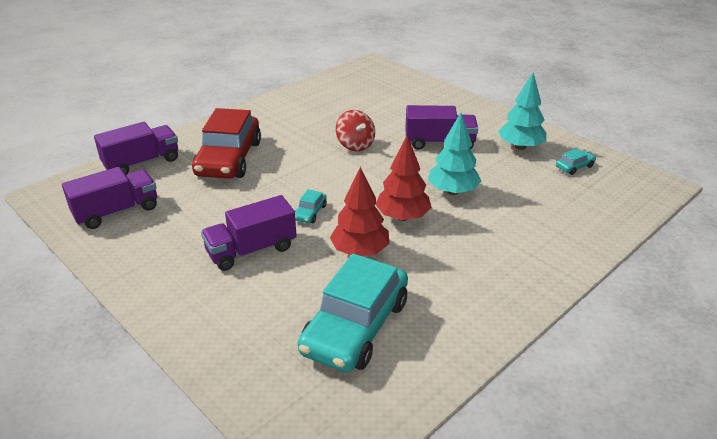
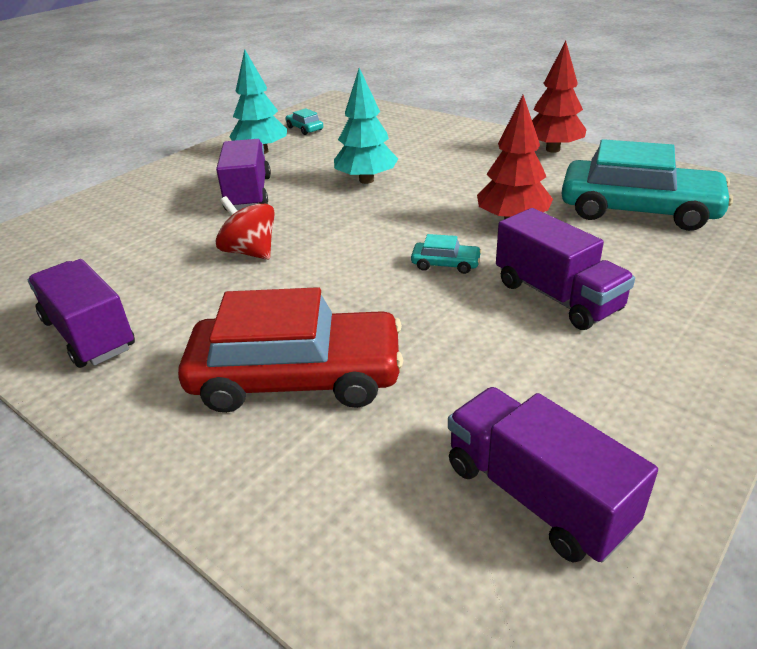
camera: 95 degrees left, 0 degrees up
(142, 163) = (322, 522): purple truck -> purple truck (89, 334)
(355, 145) = (250, 252): red spinning top -> red spinning top turned 105 degrees counterclockwise
(402, 217) = (430, 203): red tree -> red tree (553, 149)

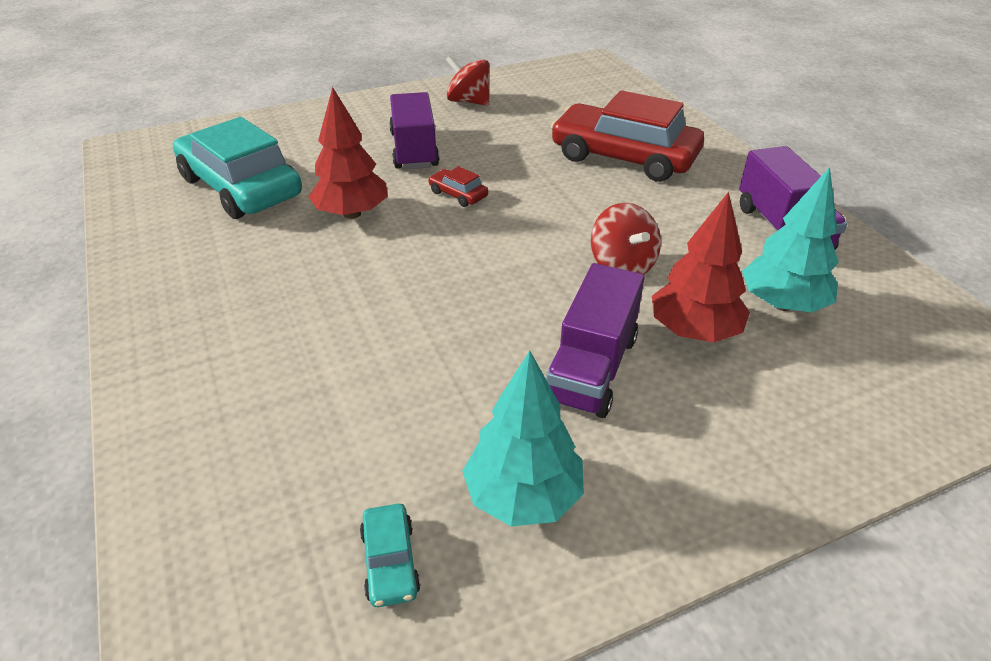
camera: 155 degrees left, 5 degrees up
(366, 180) = (422, 331): turquoise tree -> turquoise tree (782, 304)
(445, 264) = (458, 194): turquoise car -> red car
(536, 495) = (539, 91): purple truck -> none
(553, 149) = (149, 293): red tree -> red tree (694, 331)
(611, 410) = (468, 101): none -> red spinning top

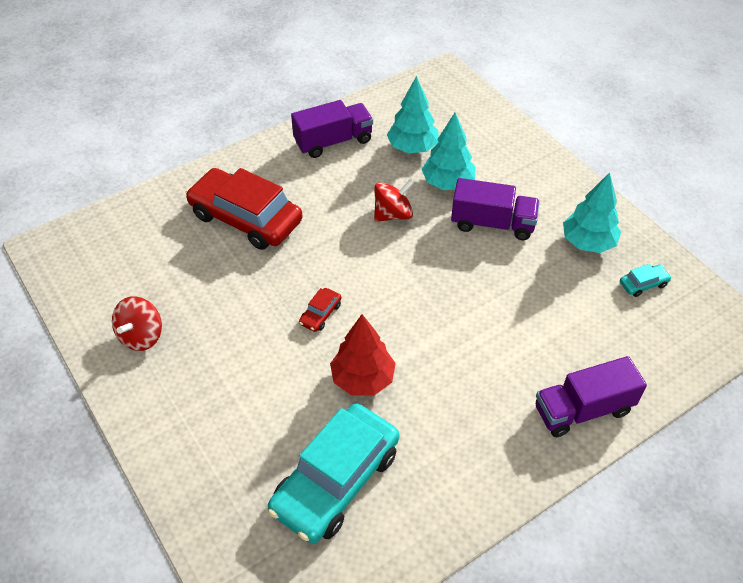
camera: 100 degrees left, 10 degrees up
(414, 150) = (248, 360): purple truck -> purple truck (583, 410)
(624, 157) = (246, 218): red car -> red car turned 105 degrees clockwise
(694, 331) = (447, 183): red tree -> turquoise tree

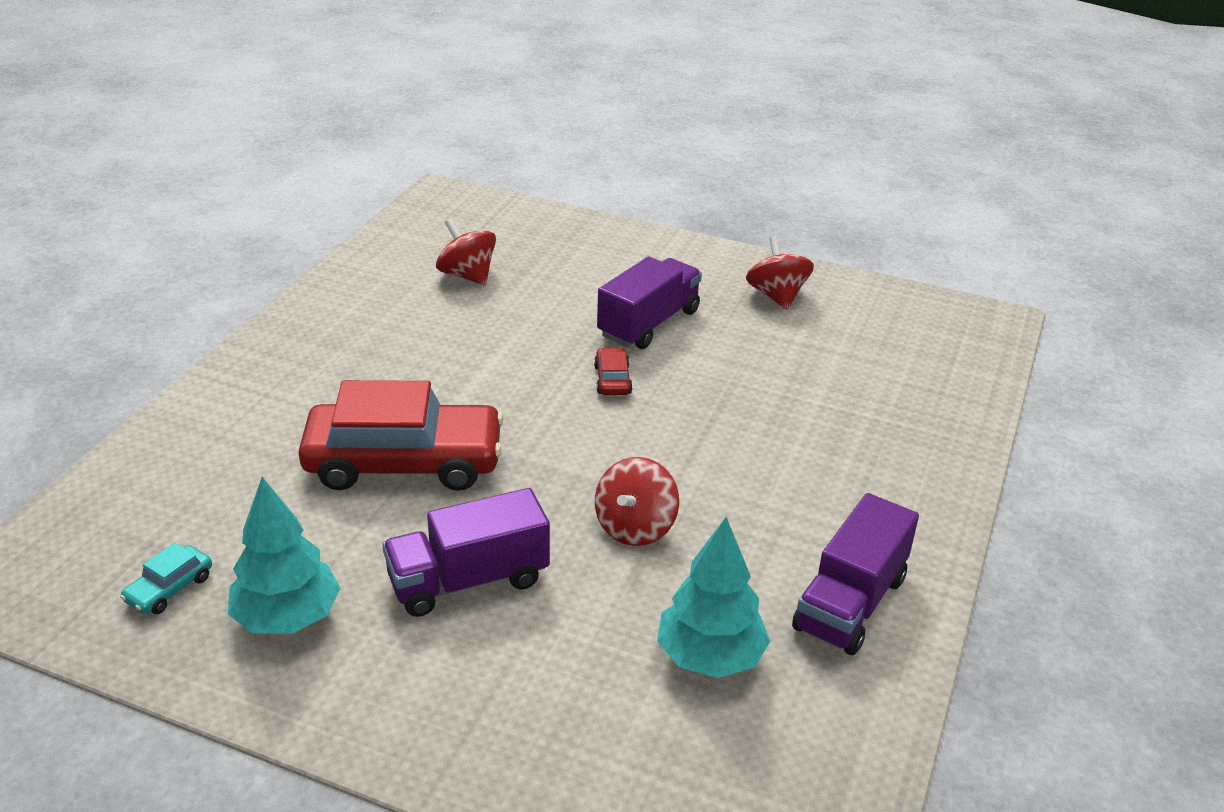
camera: 145 degrees right, 15 degrees down
(246, 218) = (826, 437): red car -> red car (404, 462)
(335, 480) = (467, 275): turquoise car -> red spinning top
(363, 379) = (507, 346): red tree -> none
(447, 183) = (592, 617): turquoise tree -> none
(583, 410) = (224, 409): purple truck -> purple truck (648, 323)

